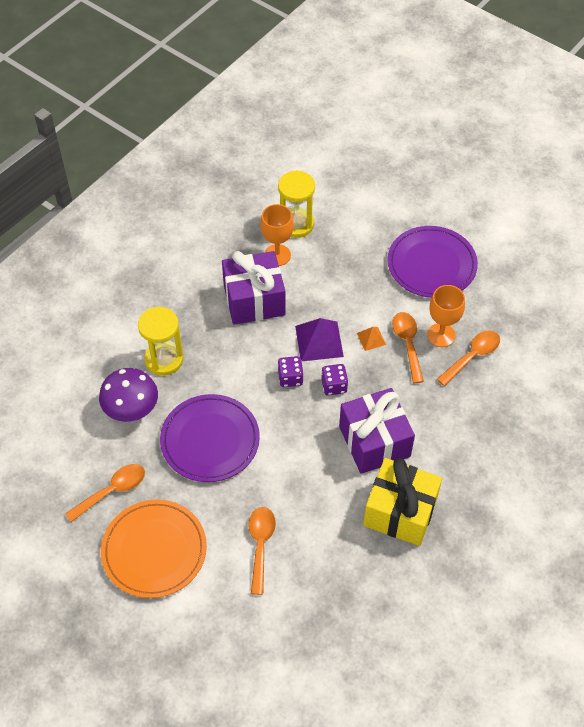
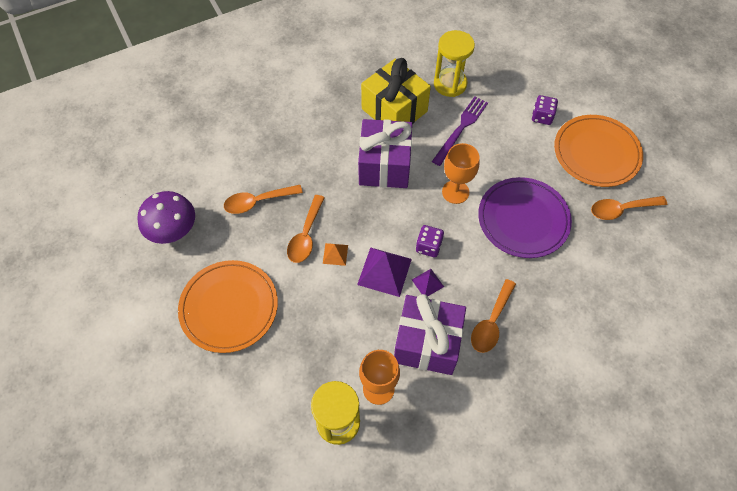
camera: 155 degrees left, 5 degrees up
(131, 409) = (587, 276): purple mushroom -> purple mushroom (173, 230)
(164, 359) = (542, 313): yellow hourglass -> yellow hourglass (450, 84)
(260, 545) = (511, 127): orange spoon -> orange spoon (491, 322)
(276, 346) = (427, 283): none -> purple pyramid
(316, 519) = (461, 128): none -> purple fork
(334, 386) = (393, 224): purple dice -> purple dice (542, 117)
(431, 264) = (229, 307): purple plate -> orange plate
(441, 335) = (271, 231): orange goblet -> orange goblet (455, 192)

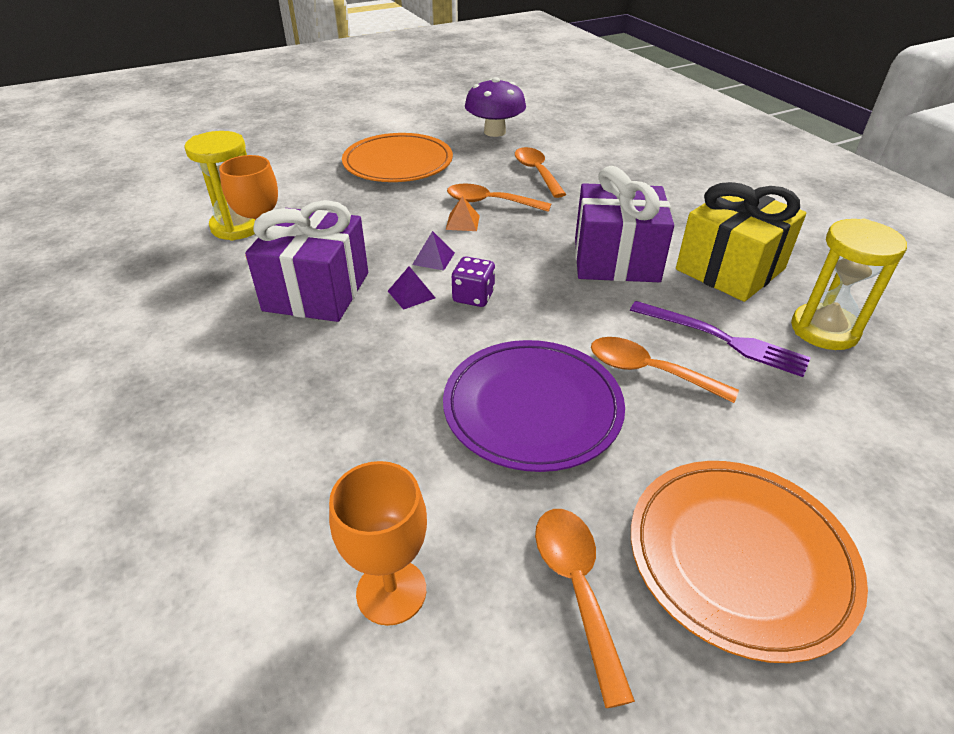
camera: 90 degrees right, 20 degrees down
(384, 271) = (433, 258): purple pyramid -> purple pyramid, size x0.53
(455, 192) = (580, 327): orange goblet -> orange goblet (391, 591)
(491, 322) = (332, 354): orange spoon -> orange spoon (648, 371)
(542, 117) = (808, 460): purple dice -> none

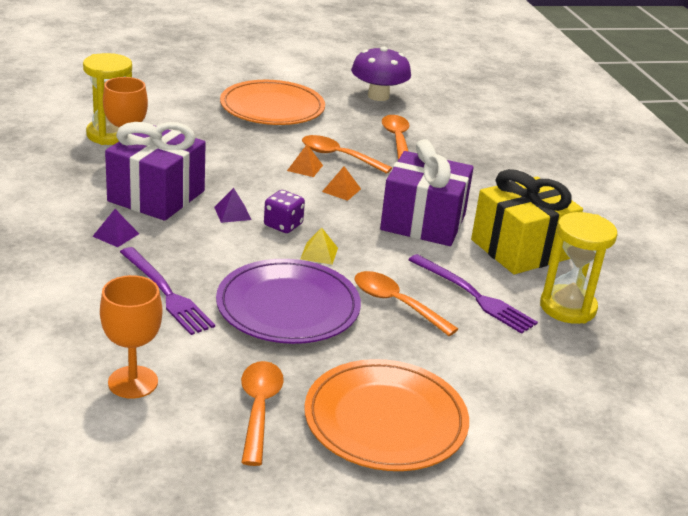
camera: 10 degrees right, 10 degrees down
(379, 426) = (166, 293): none -> purple fork
(433, 258) = (264, 191): purple pyramid -> purple pyramid (115, 235)
(513, 240) = (341, 190): none -> orange pyramid
(530, 324) = (319, 253): none -> yellow pyramid

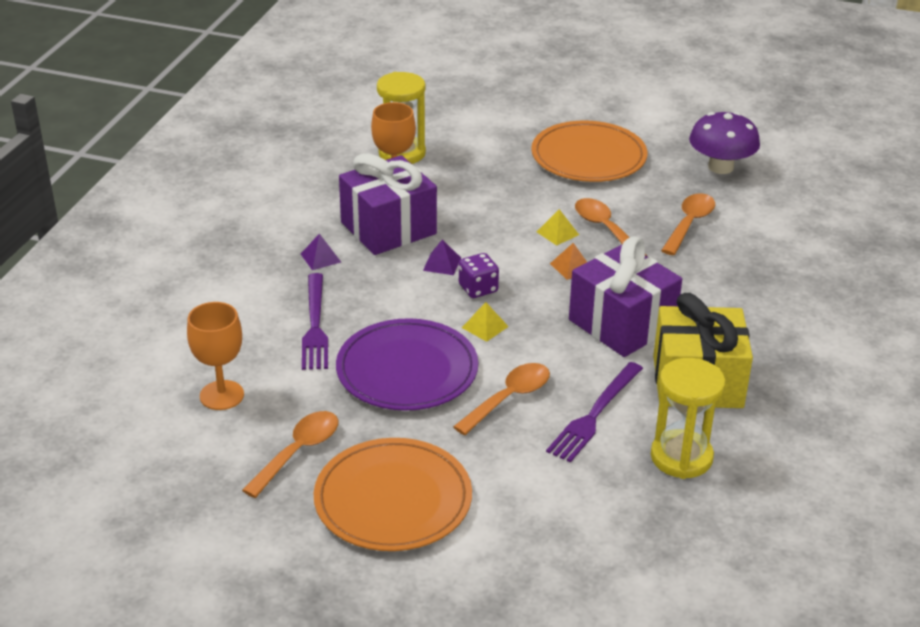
camera: 35 degrees right, 5 degrees up
(305, 168) = (557, 233): orange pyramid -> yellow pyramid
(396, 303) = (509, 398): orange spoon -> orange spoon turned 60 degrees clockwise
(474, 295) = (594, 414): purple fork -> purple fork turned 45 degrees clockwise

